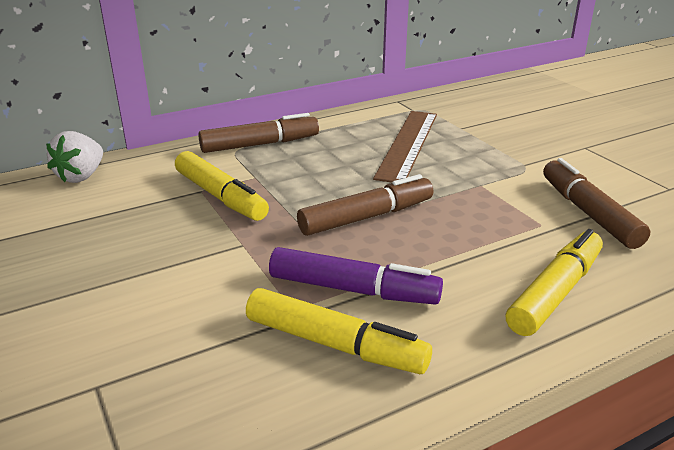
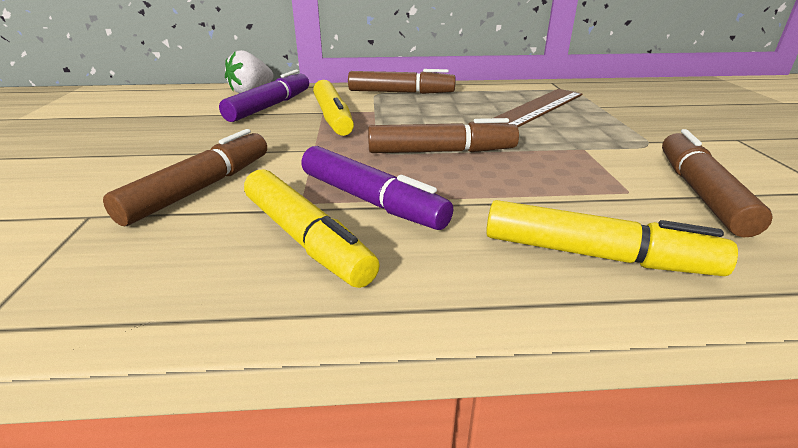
camera: 25 degrees right, 0 degrees up
(131, 195) = (270, 106): none -> purple marker
(178, 322) = (201, 188): none -> brown marker
(555, 292) = (596, 256): yellow marker -> yellow marker turned 45 degrees clockwise

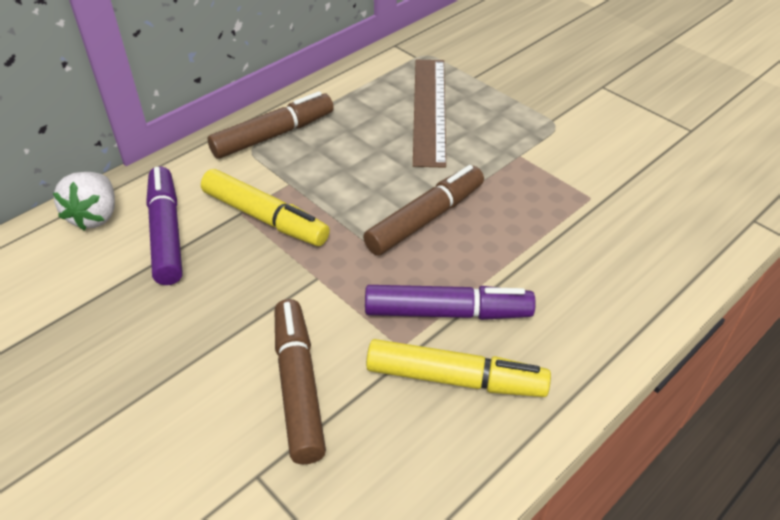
camera: 40 degrees left, 15 degrees up
(596, 256) = (626, 278): yellow marker -> none
(700, 192) = (628, 175): brown marker -> none

